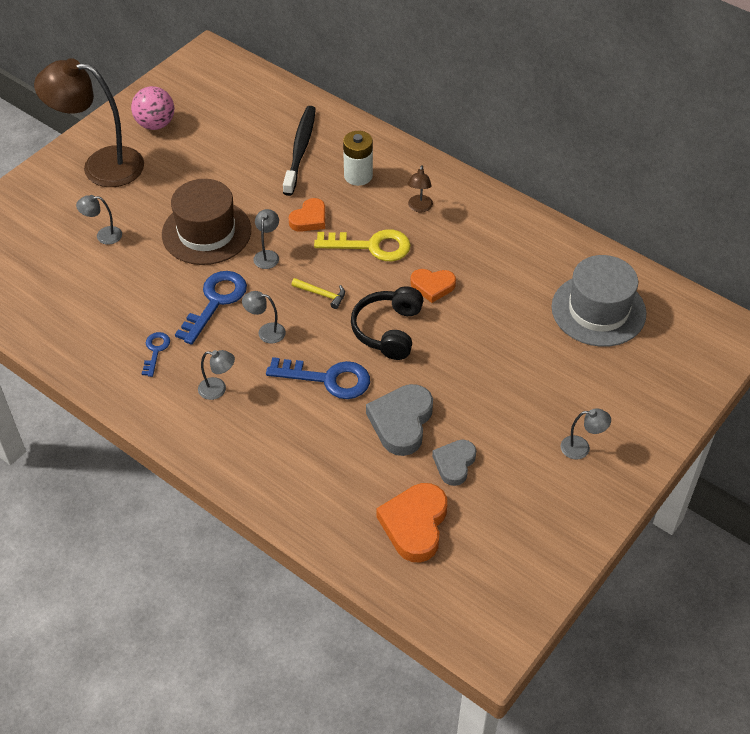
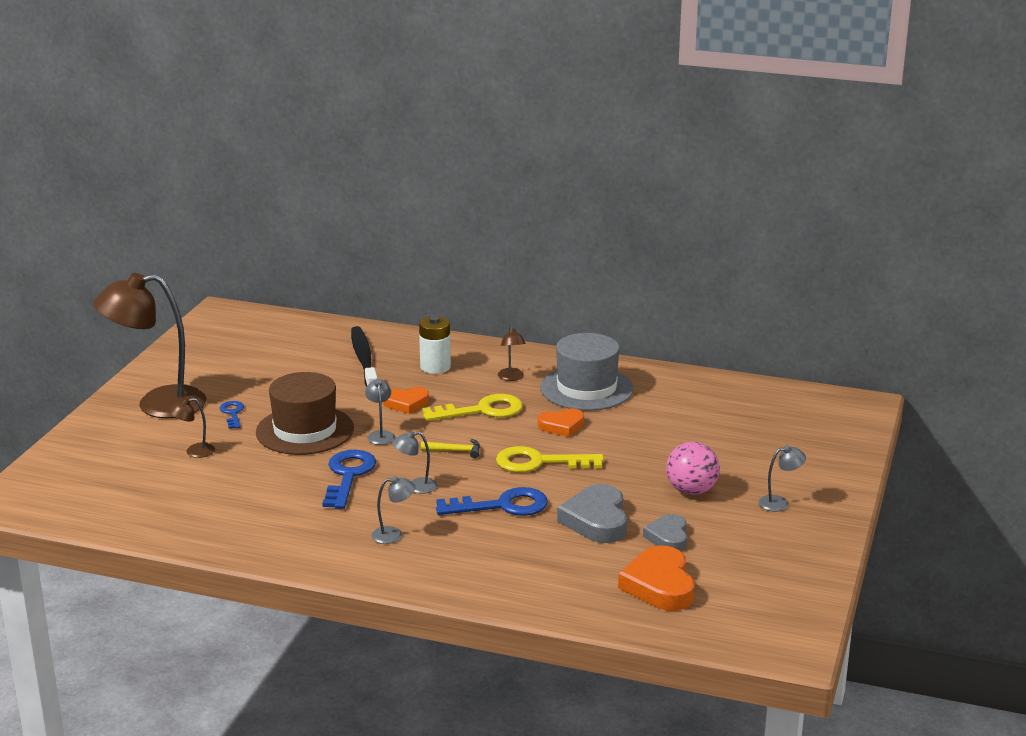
camera: 20 degrees left, 25 degrees down
(103, 235) = (194, 452): grey lamp -> brown lamp
(155, 124) = (198, 367): pink ball -> pink ball (691, 491)
(155, 351) = (307, 521): blue key -> blue key (232, 413)
(309, 219) = (406, 403): orange heart -> orange heart turned 60 degrees clockwise
(388, 330) = (539, 462): black headphones -> yellow key
(598, 310) = (730, 413): grey hat -> grey hat (586, 388)

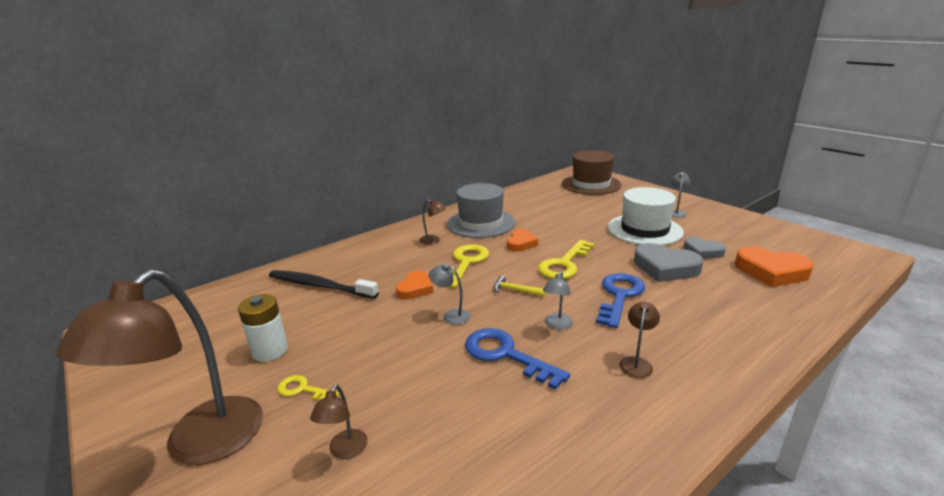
camera: 55 degrees left, 0 degrees up
(232, 413) = (302, 390): blue key -> yellow key
(305, 430) = (395, 353): brown hat -> brown hat (591, 184)
(394, 535) = (636, 363): grey lamp -> brown lamp
(435, 367) = (378, 261): white battery -> white battery (270, 351)
(455, 451) = (515, 290): yellow hammer -> yellow hammer turned 105 degrees counterclockwise
(691, 491) = (644, 230): pink ball -> white hat

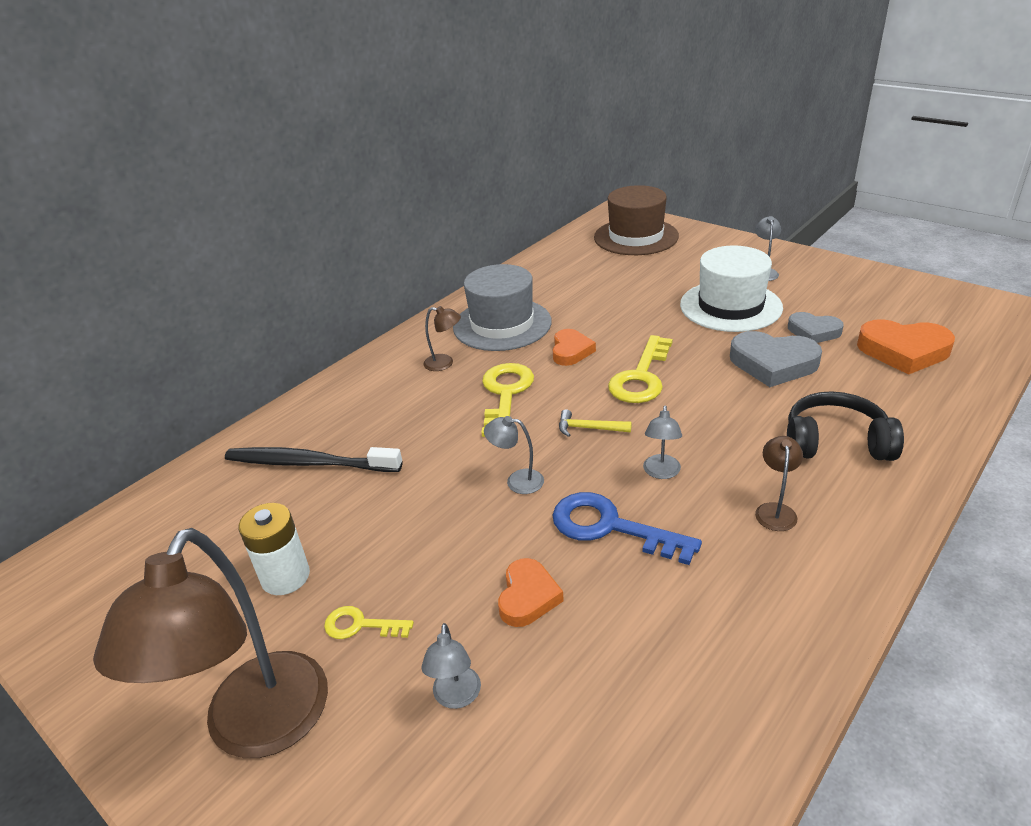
camera: 10 degrees left, 10 degrees up
(345, 451) = (456, 697): brown lamp -> grey lamp
(415, 289) = (450, 447): orange heart -> orange heart (528, 597)
(619, 296) = (727, 416): blue key -> none
(699, 324) = (836, 443): none -> black headphones

